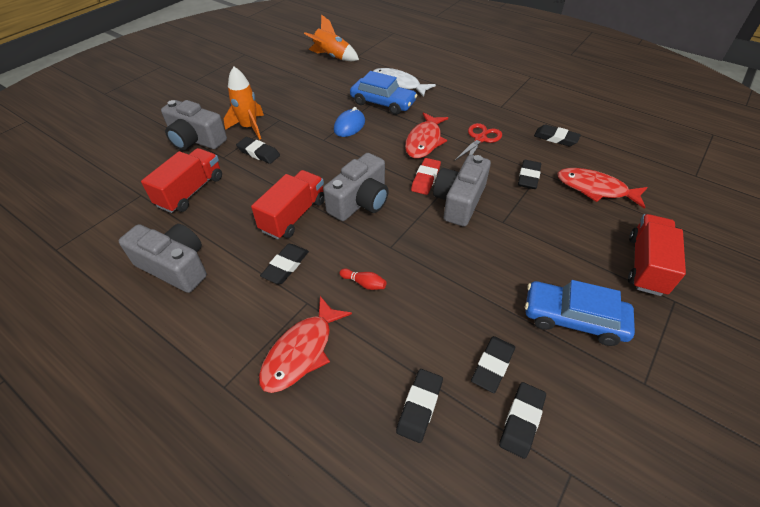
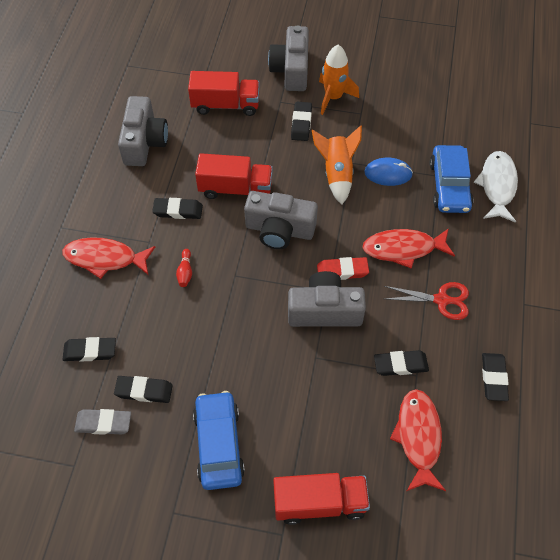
camera: 65 degrees right, 10 degrees up
(332, 57) = (508, 101): orange rocket -> orange rocket (337, 174)
(521, 421) = (103, 423): black eraser -> grey eraser

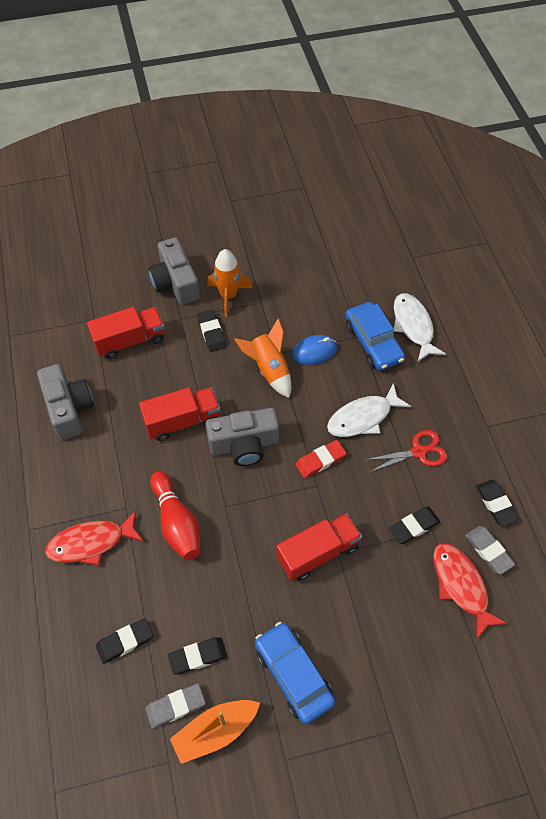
camera: 25 degrees left, 0 degrees up
(125, 459) = (215, 731): none -> orange boat
(178, 211) = (138, 465): black eraser -> none
(185, 272) = (177, 523): red bowling pin -> red bowling pin, size x2.21
(319, 503) = (409, 686): red truck -> red truck (317, 553)
(324, 311) = (324, 505): grey camera -> none
(403, 249) = (363, 417): red fish -> white fish
(463, 417) = (488, 551): none -> grey eraser

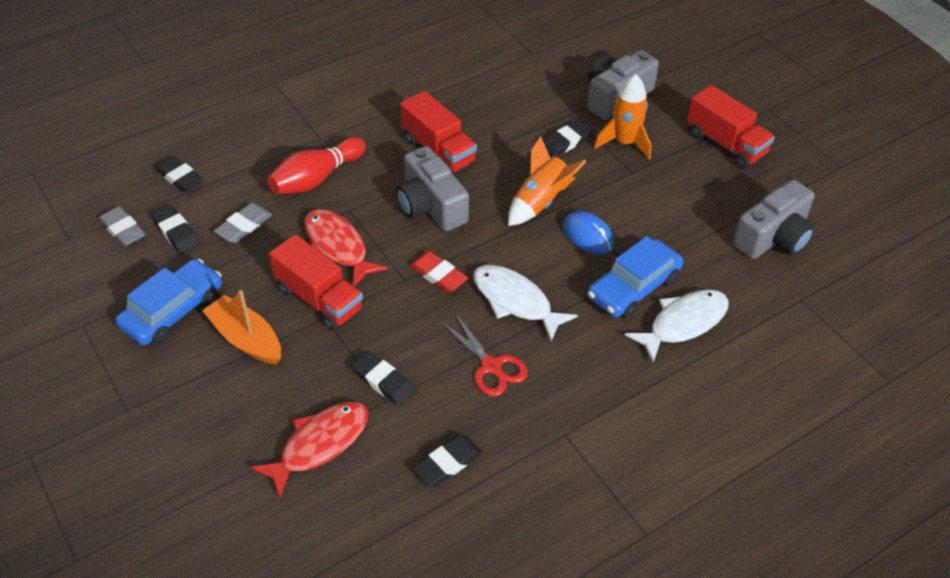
camera: 70 degrees right, 10 degrees down
(69, 409) = (415, 68): grey camera -> grey camera (773, 237)
(91, 543) = (274, 125): red fish -> red fish (338, 246)
(130, 341) = (519, 85): red truck -> red truck (725, 144)
(215, 731) = (103, 264): orange boat -> orange boat (246, 339)
(488, 551) = (377, 466): grey eraser -> grey eraser (244, 226)

